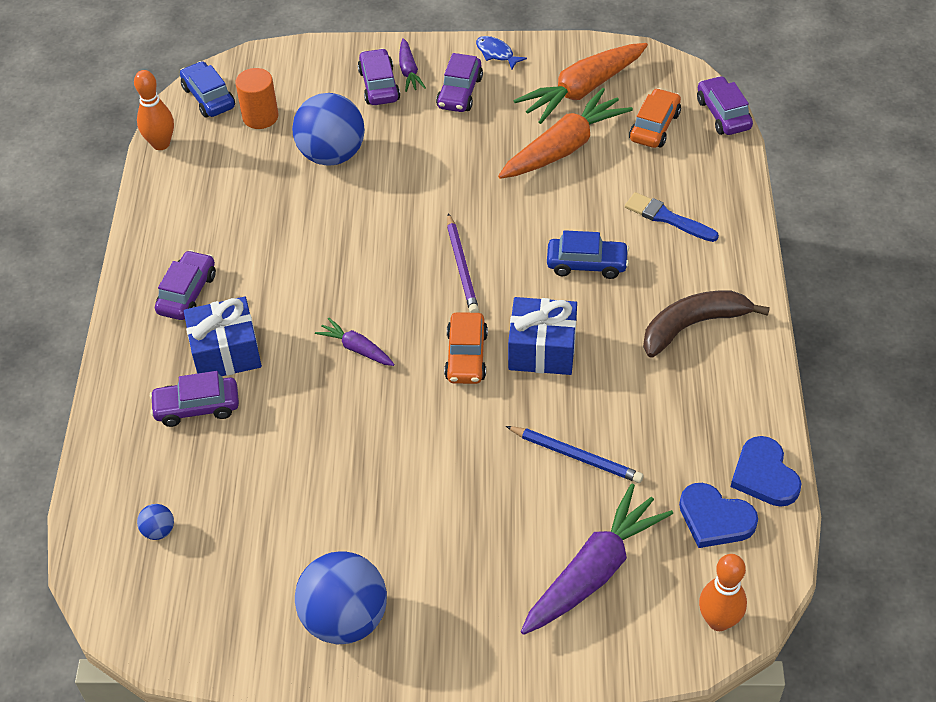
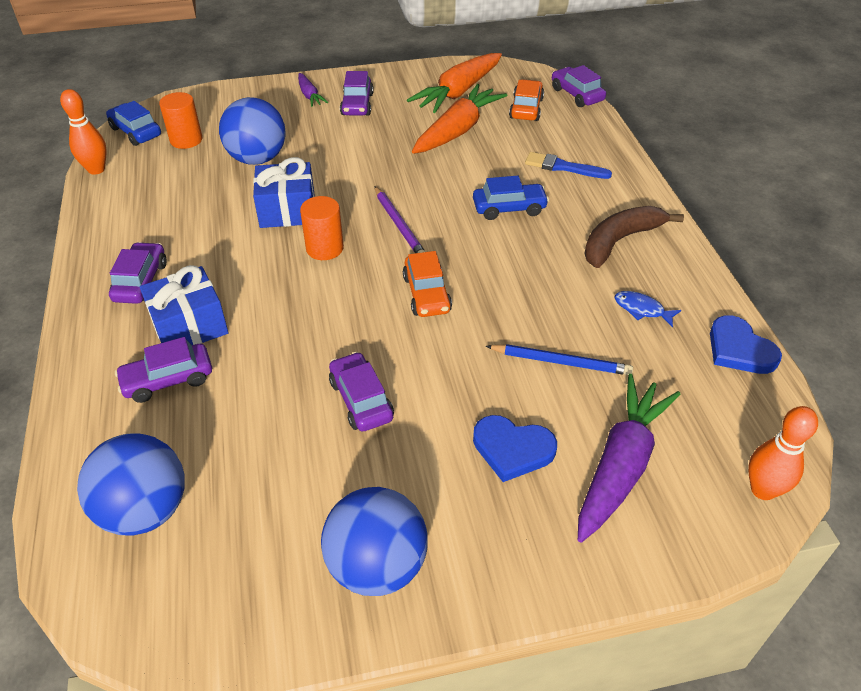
camera: 15 degrees left, 5 degrees down
(159, 531) = (145, 510): blue ball -> blue ball, size x2.41
(356, 348) = (320, 303): purple carrot -> none
(377, 283) = (324, 248): none -> orange cylinder
(379, 85) = (286, 107): purple car -> purple car (361, 400)
(496, 53) = (379, 77): blue fish -> blue fish (642, 309)
(542, 350) = (495, 278): blue gift -> blue gift (287, 210)
(715, 519) = (713, 395): blue heart -> blue heart (512, 449)

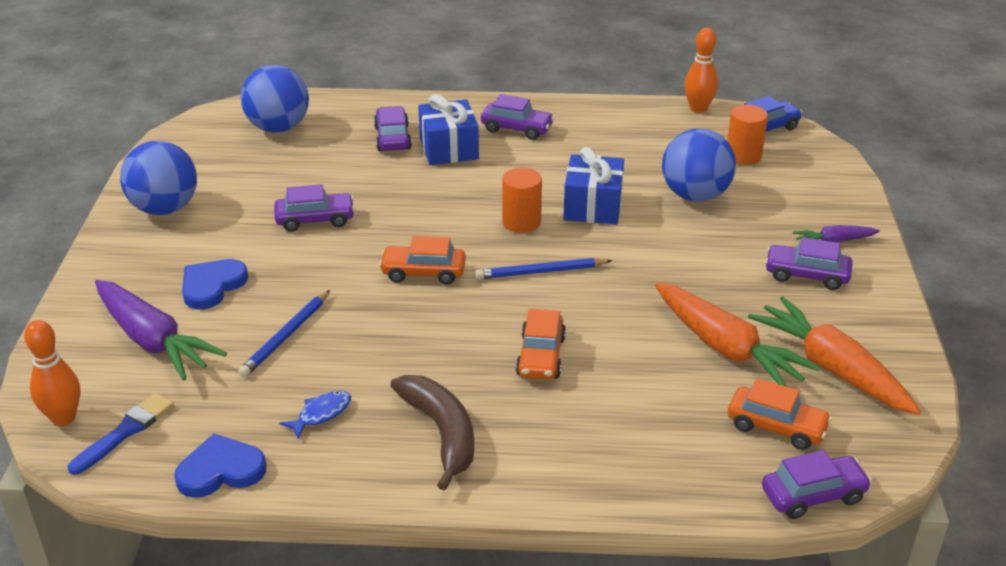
camera: 105 degrees right, 10 degrees down
(399, 225) = (541, 272): purple pencil -> blue pencil
(509, 208) = (541, 356): blue car -> orange car
(563, 167) = (614, 425): blue brush -> blue brush (125, 432)

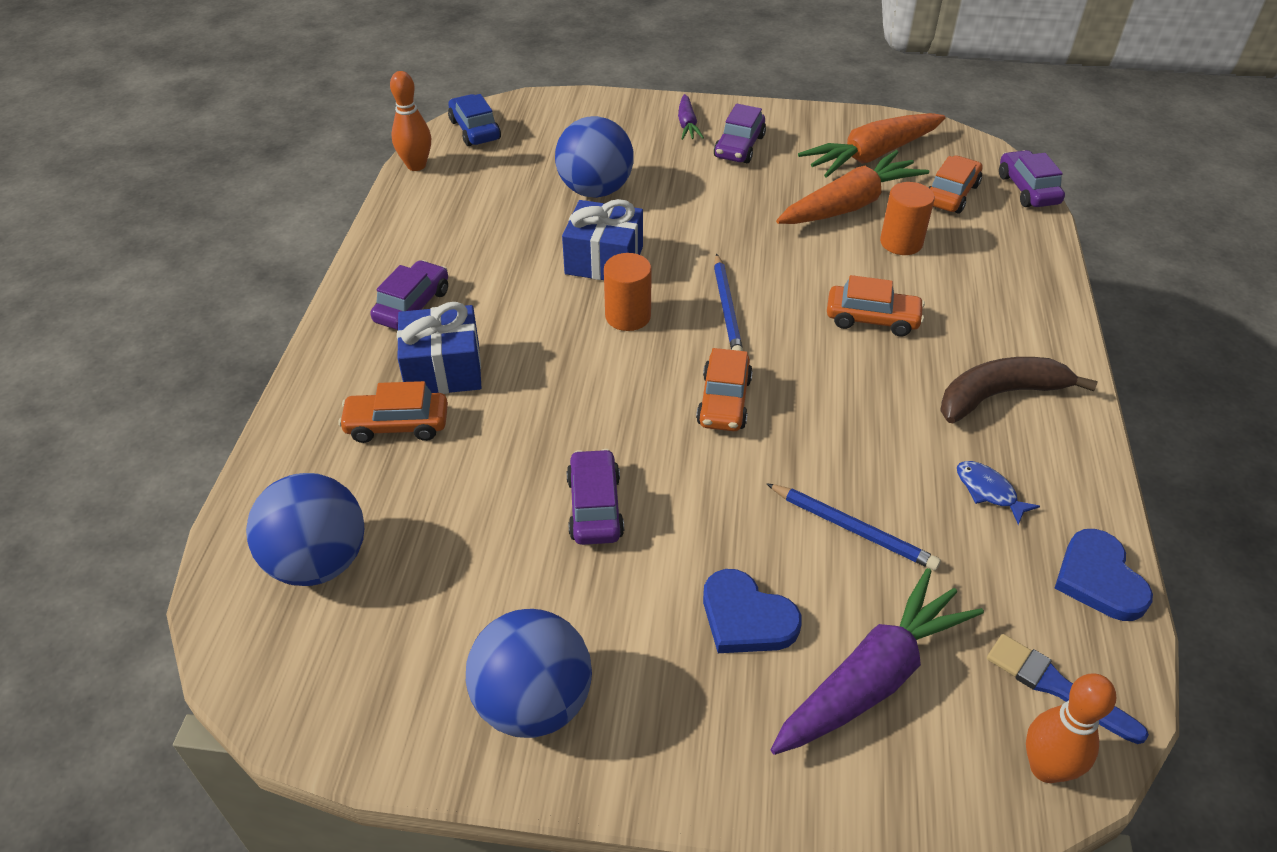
camera: 85 degrees left, 10 degrees up
(392, 138) = (397, 425): purple car -> orange car
(743, 156) = (525, 151): orange cylinder -> orange cylinder (901, 242)

